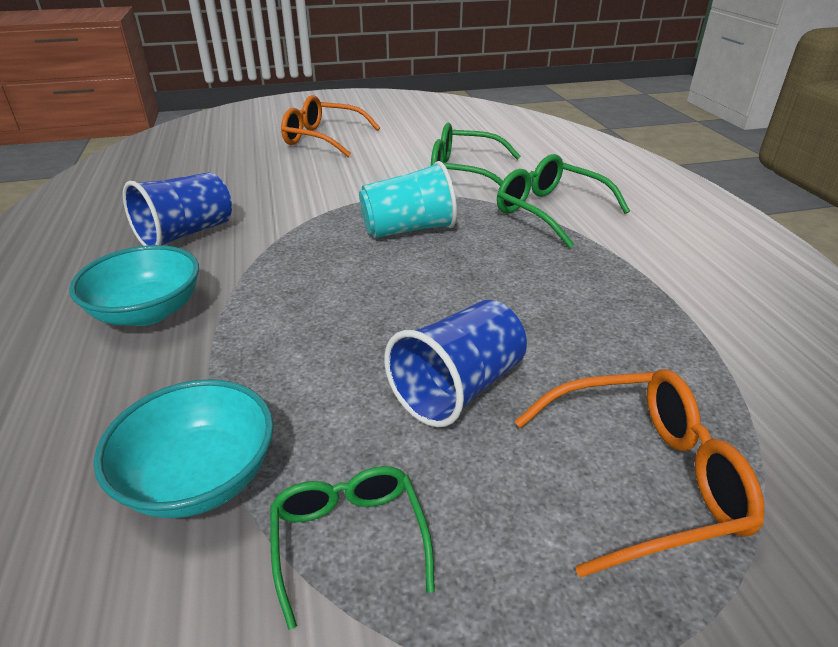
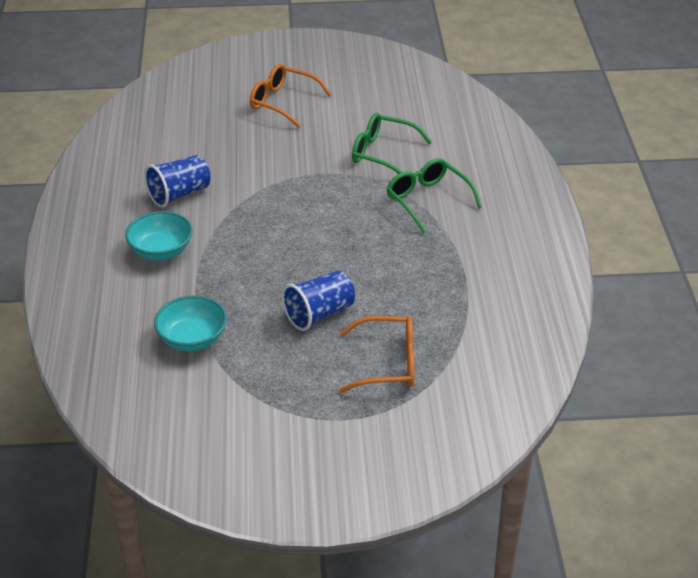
camera: 10 degrees right, 5 degrees up
(349, 539) = (253, 369): green glasses -> none
(408, 229) = (324, 206): turquoise cup -> none

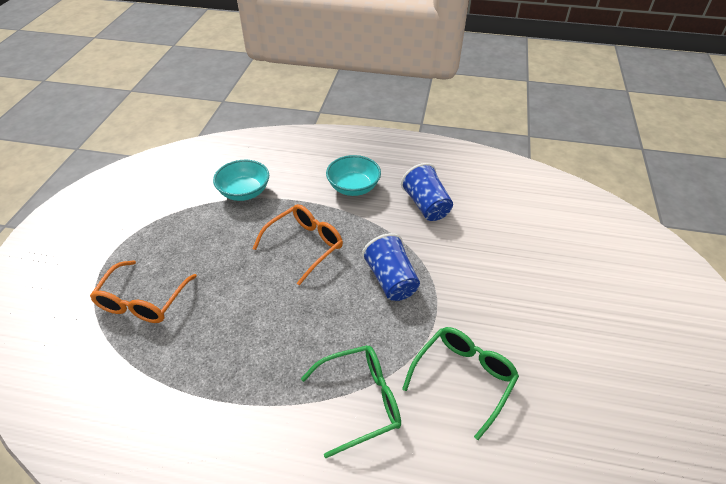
camera: 105 degrees right, 5 degrees up
(282, 102) = (579, 303): orange glasses -> orange glasses (305, 245)
(319, 314) = (229, 268): blue cup -> blue cup (391, 280)

